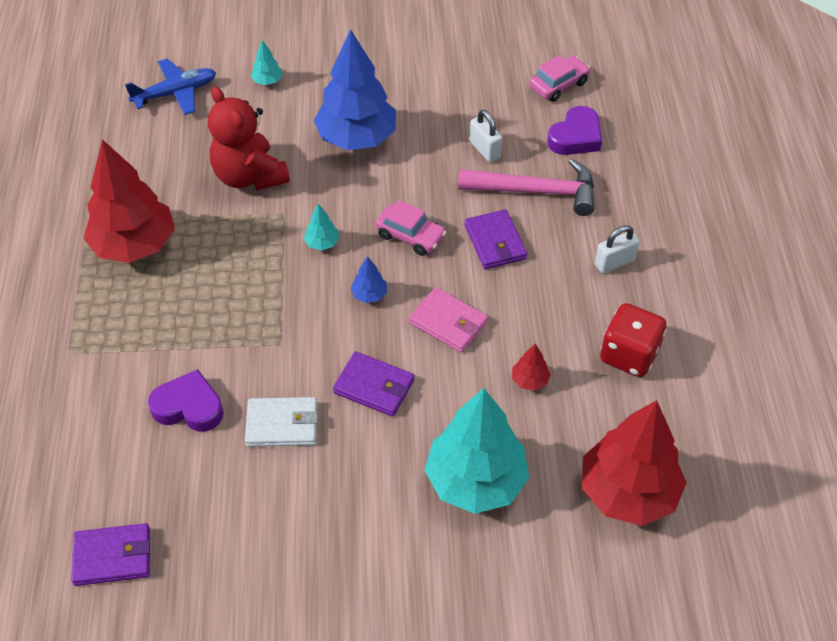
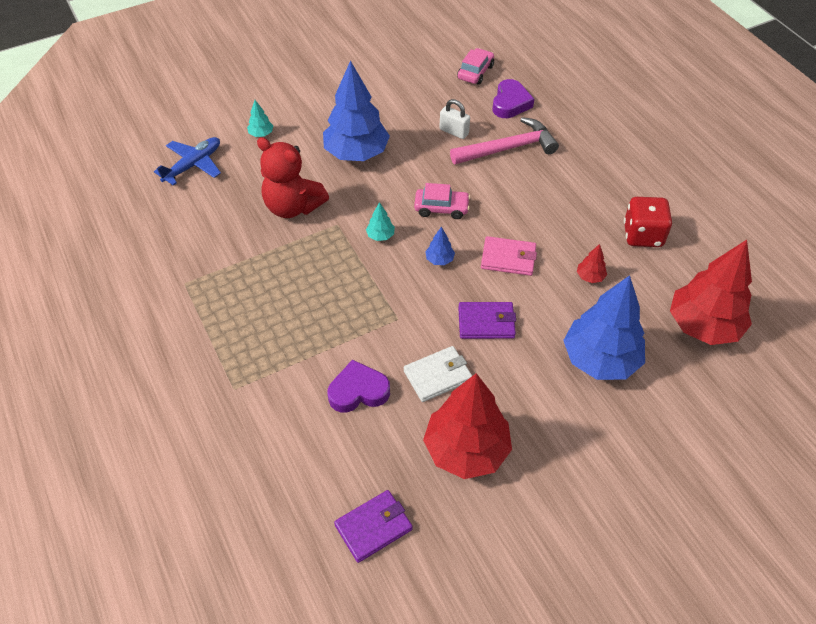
camera: 25 degrees left, 0 degrees up
(134, 245) = (235, 288): red tree -> red tree (466, 450)
(475, 481) = (600, 359): turquoise tree -> blue tree
(495, 242) = (503, 192): purple wallet -> none
(614, 263) = (592, 178): white padlock -> none

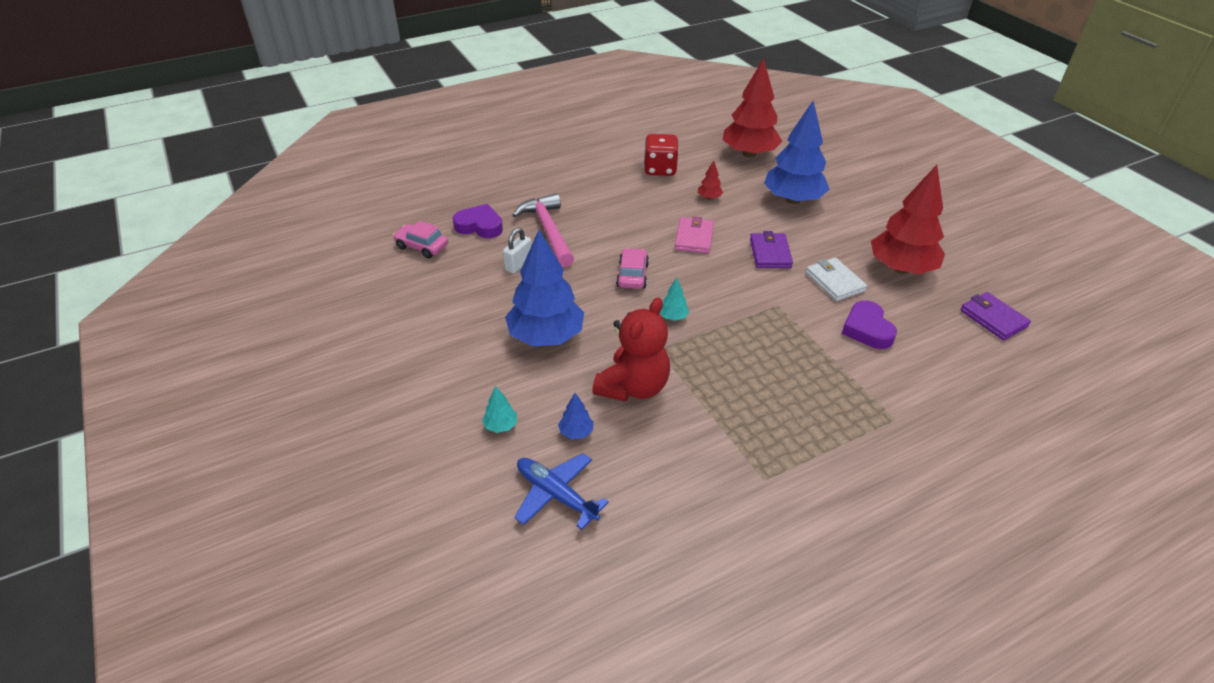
camera: 90 degrees left, 10 degrees down
(439, 260) = (701, 278): blue tree -> blue tree (576, 432)

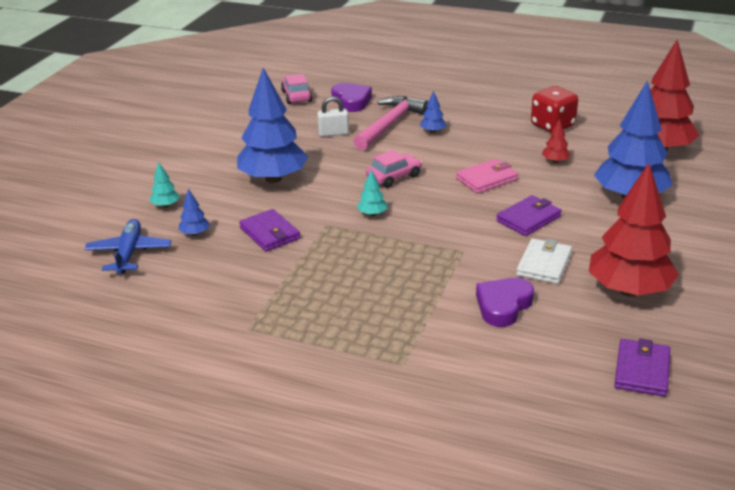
camera: 50 degrees right, 10 degrees down
(590, 219) = (433, 131): none -> blue tree
(633, 387) = (269, 233): red teddy bear -> purple wallet

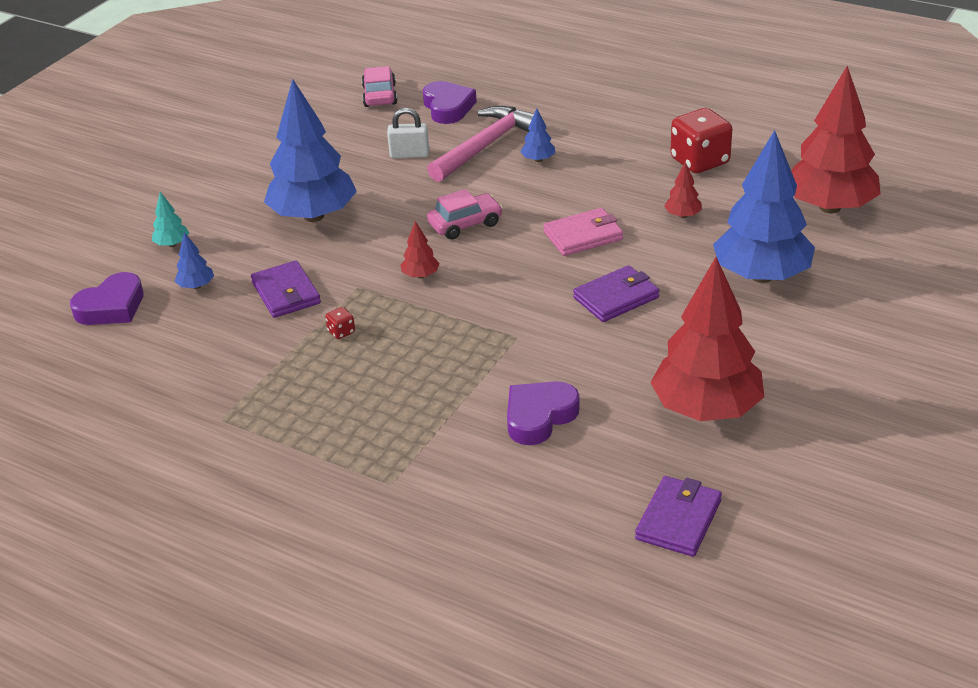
camera: 10 degrees right, 5 degrees up
(129, 253) = (111, 307): blue plane -> purple heart
(324, 257) = (341, 332): none -> red dice
(372, 214) = (420, 275): turquoise tree -> red tree
(544, 264) = (611, 364): white wallet -> none

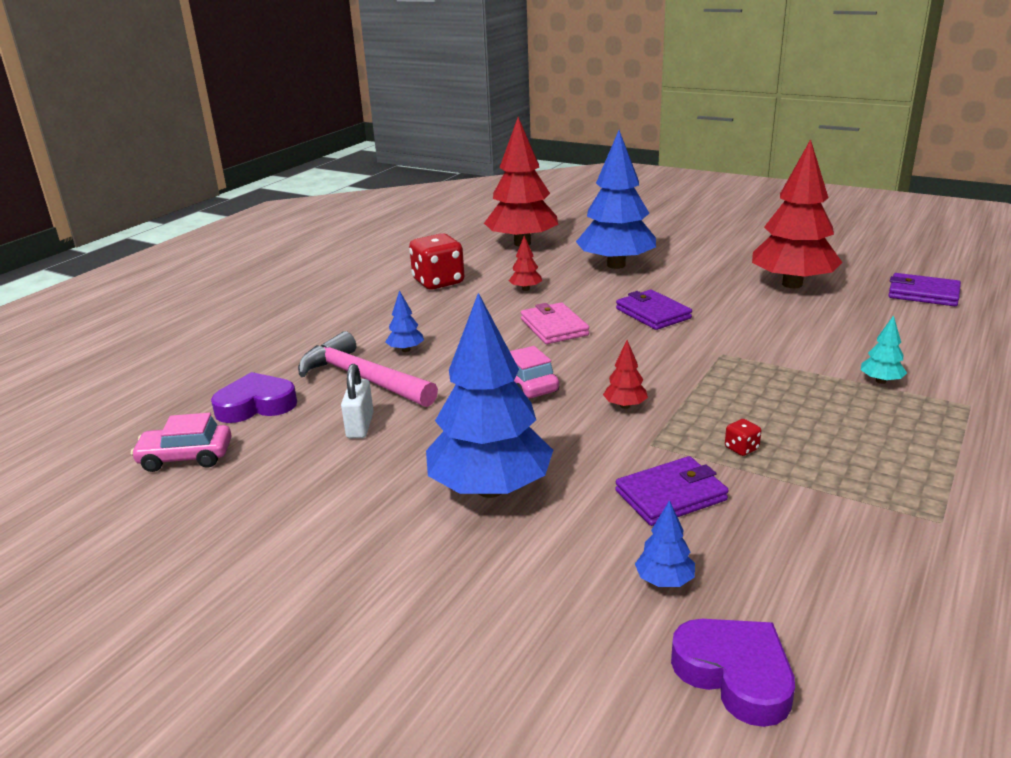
camera: 90 degrees left, 10 degrees down
(172, 244) = (550, 625): turquoise tree -> turquoise tree (880, 381)
(539, 417) = (834, 341): purple heart -> none

